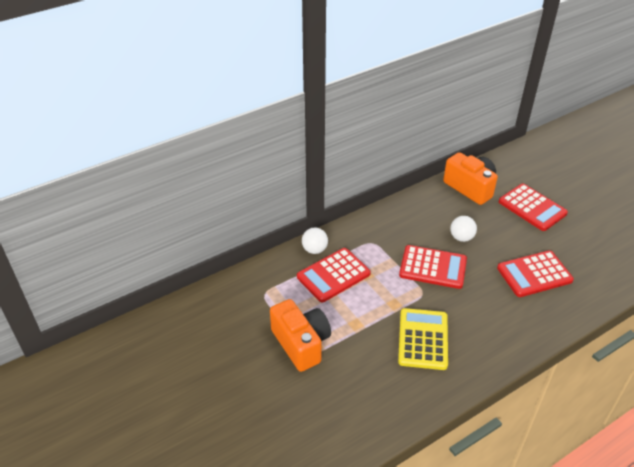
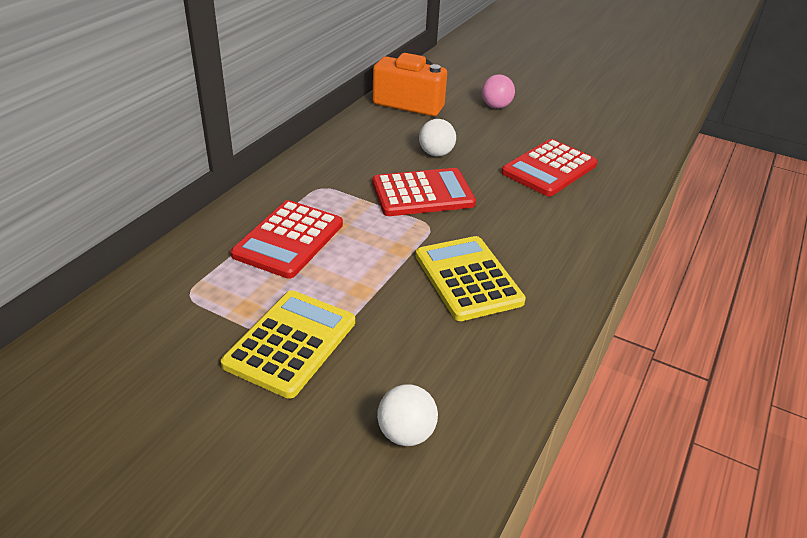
camera: 30 degrees left, 5 degrees down
(301, 343) = (291, 343): orange camera -> yellow calculator
(314, 250) = (240, 216): white ball -> white ball (406, 433)
(532, 208) = (496, 106): red calculator -> pink ball

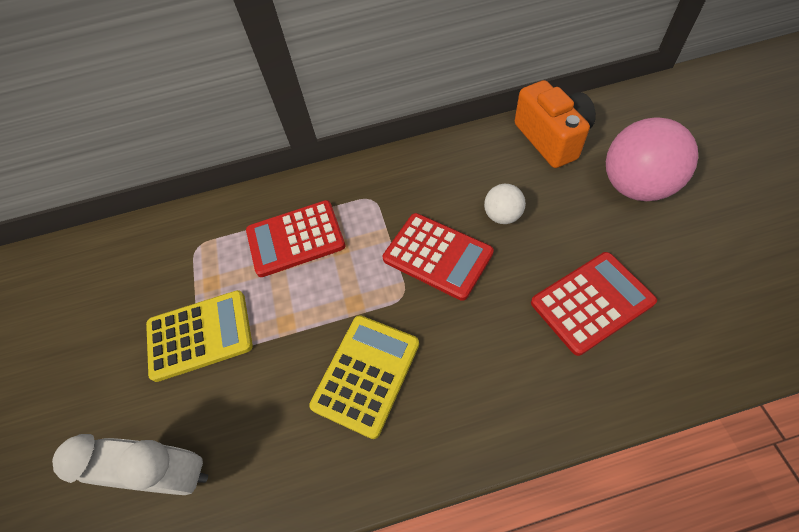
camera: 55 degrees right, 20 degrees up
(406, 433) = (172, 474): white ball -> white clock
(496, 106) = (635, 186): pink ball -> pink ball, size x1.97
(549, 169) = (592, 302): red calculator -> red calculator turned 150 degrees clockwise

